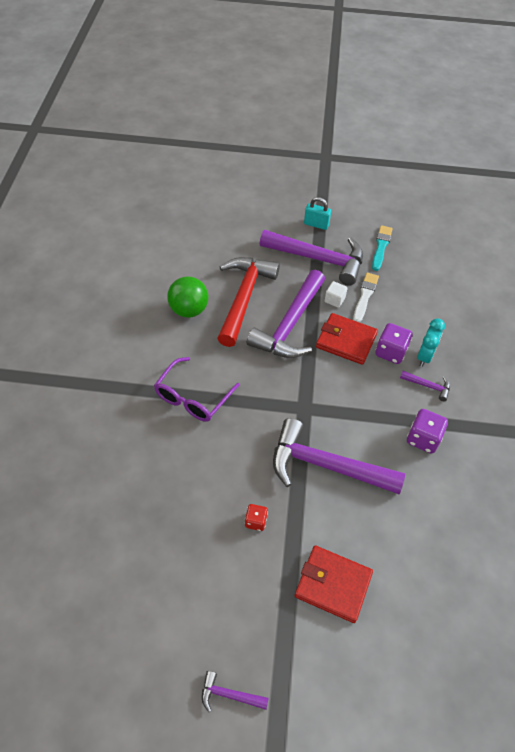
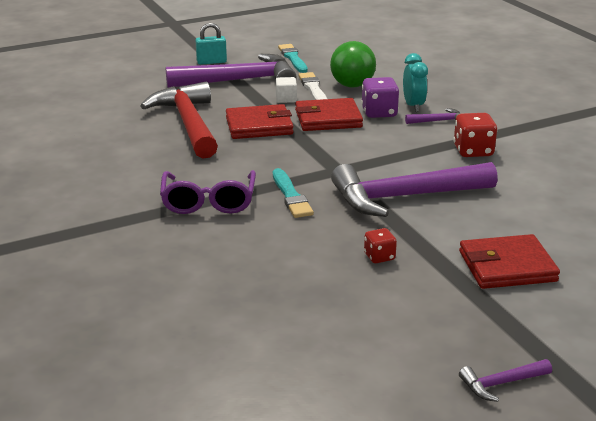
camera: 30 degrees left, 25 degrees down
(189, 310) = (134, 148): green ball -> green ball (352, 85)
(249, 421) = (291, 196): none -> turquoise brush
(290, 325) = (259, 126): purple hammer -> red wallet
(423, 438) = (473, 151): purple dice -> red dice

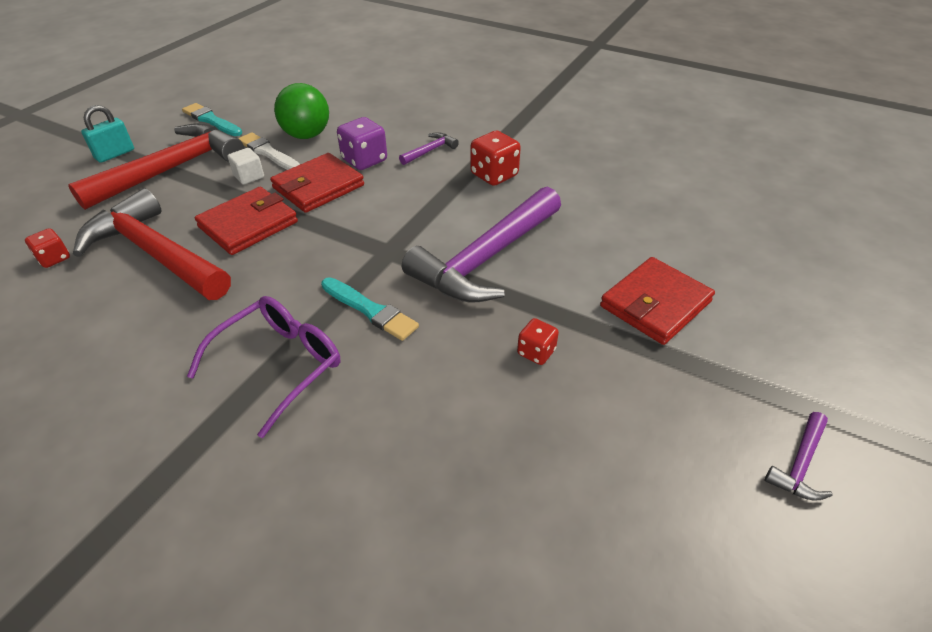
camera: 35 degrees left, 15 degrees up
(130, 108) = (54, 258): none -> red dice
(208, 202) = (280, 365): purple glasses -> purple glasses turned 105 degrees counterclockwise
(240, 80) = (172, 169): purple hammer -> red hammer
(413, 106) = (390, 141): turquoise clock -> none

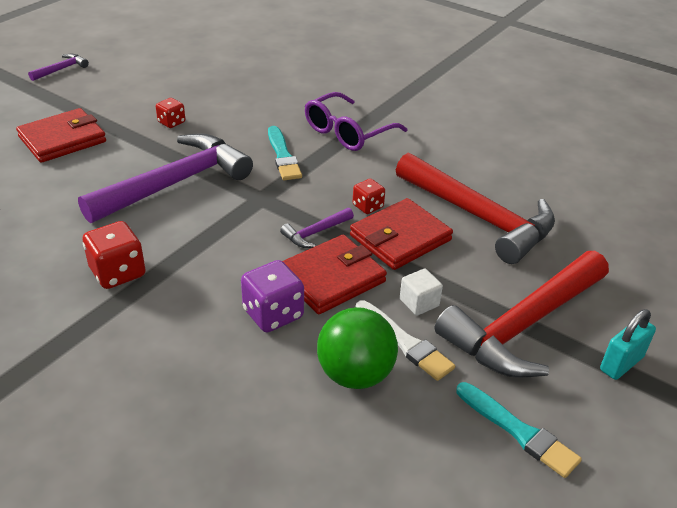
camera: 175 degrees left, 5 degrees down
(54, 258) = (572, 222): red dice -> red dice (368, 206)
(370, 310) = (283, 156): turquoise brush -> turquoise brush turned 150 degrees counterclockwise
(430, 151) = (181, 322): purple hammer -> purple hammer (315, 233)

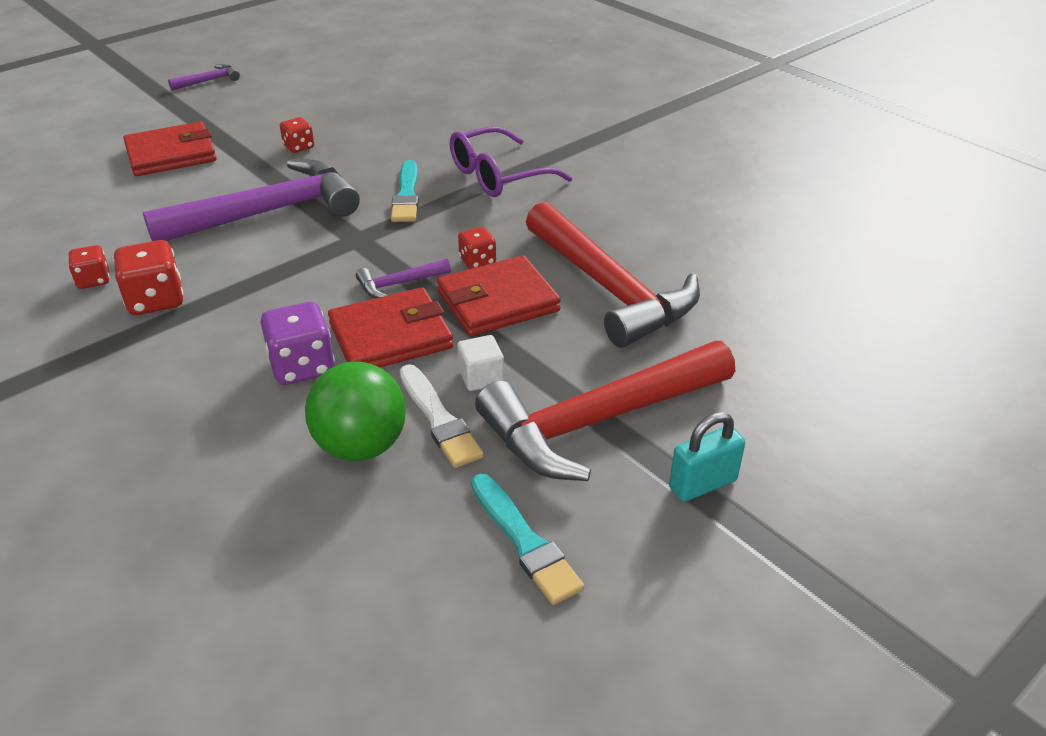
camera: 15 degrees right, 0 degrees up
(52, 261) = (94, 280): none -> red dice

